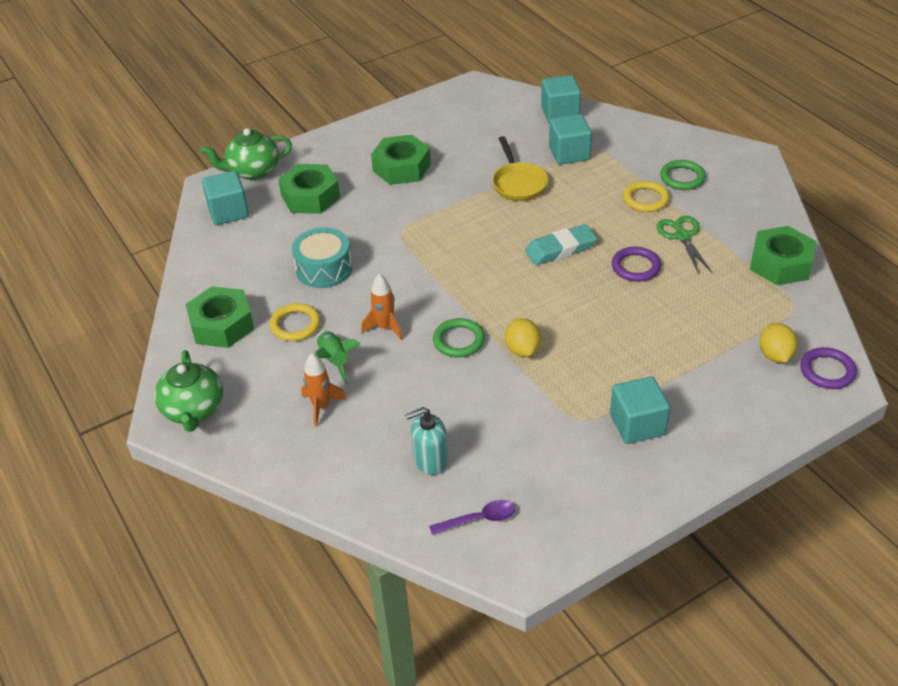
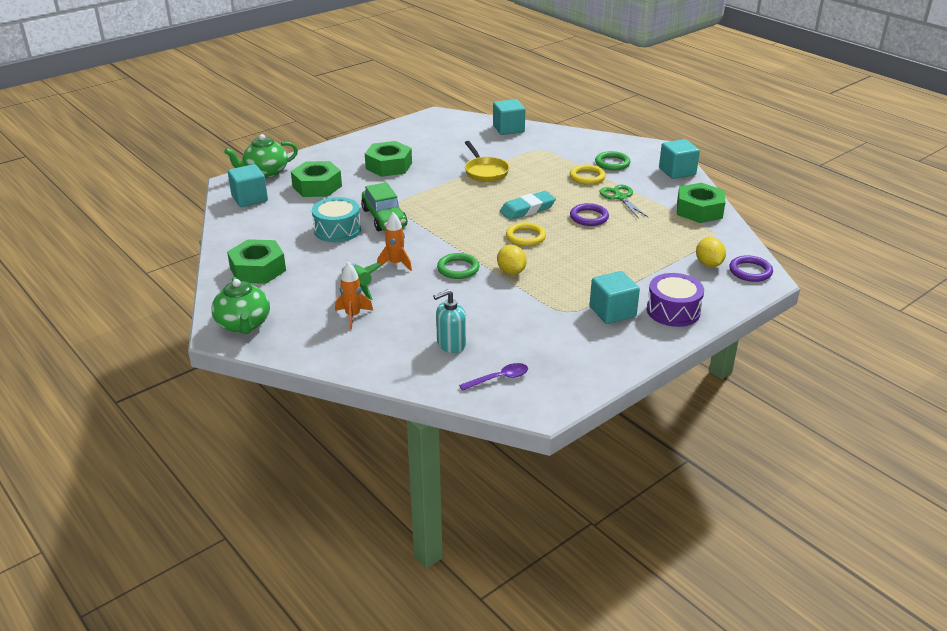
camera: 10 degrees left, 10 degrees down
(295, 325) = (320, 266): yellow ring -> yellow ring (525, 237)
(382, 252) = (384, 218): none -> green car
(569, 153) = (521, 152): turquoise cube -> turquoise cube (677, 171)
(714, 429) = (673, 311): none -> purple drum

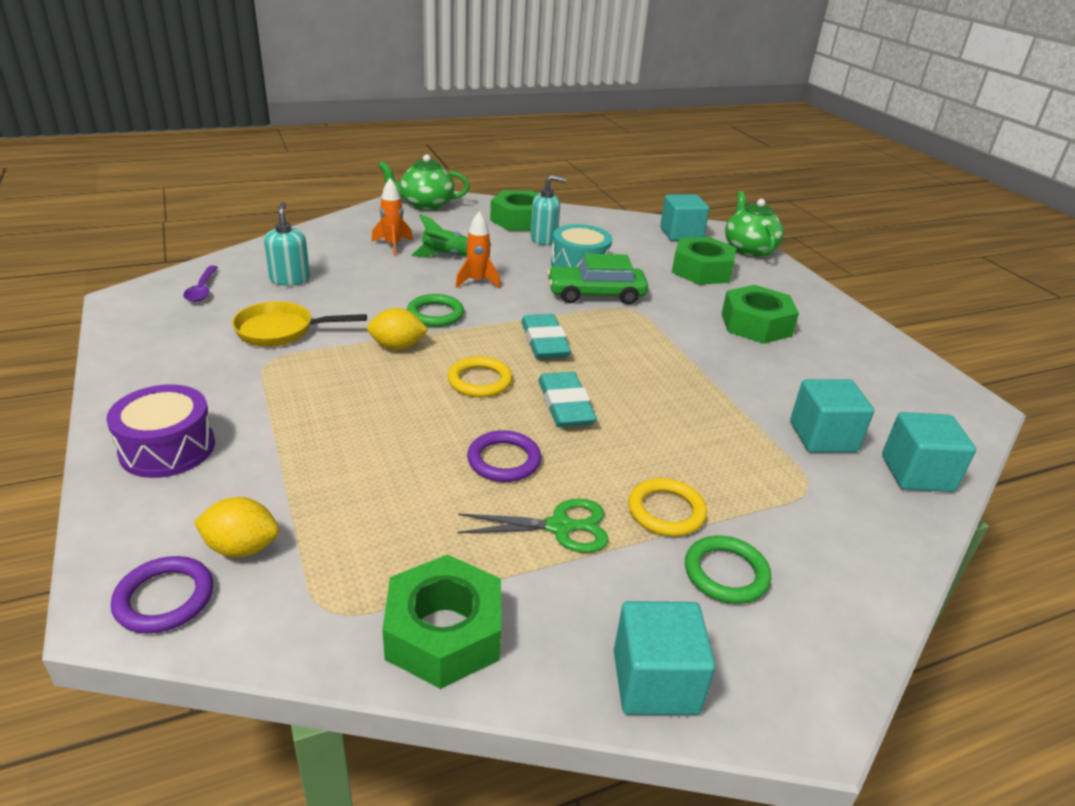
camera: 105 degrees right, 0 degrees up
(295, 251) = (544, 239): none -> turquoise soap dispenser
(464, 225) = (544, 342): none -> turquoise eraser
(485, 171) = (718, 399): yellow pan -> yellow pan (281, 331)
(612, 312) = (227, 394): turquoise cube -> turquoise cube (822, 437)

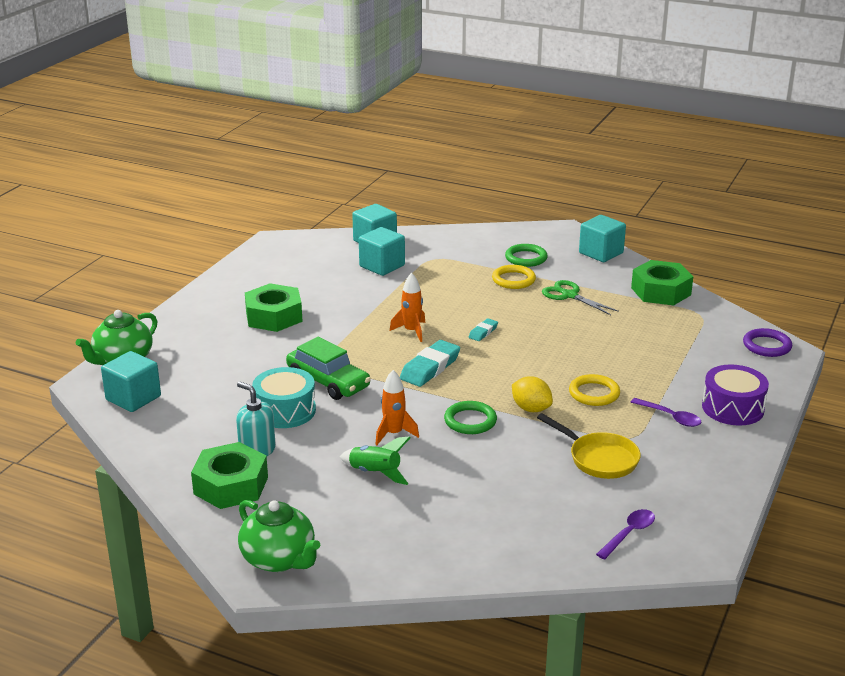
camera: 130 degrees left, 5 degrees down
(241, 401) = (670, 417): none -> purple spoon
(242, 548) = (721, 348): yellow lemon -> none
(290, 279) = (542, 510): turquoise soap dispenser -> none
(393, 245) = (402, 510): orange rocket -> orange rocket (411, 331)
(480, 381) = (510, 365): yellow ring -> yellow ring (594, 393)
(504, 460) = (557, 326): purple ring -> none
(565, 405) = (483, 332): turquoise eraser -> turquoise eraser, size x0.53
(701, 270) = (207, 362): green nut -> none

